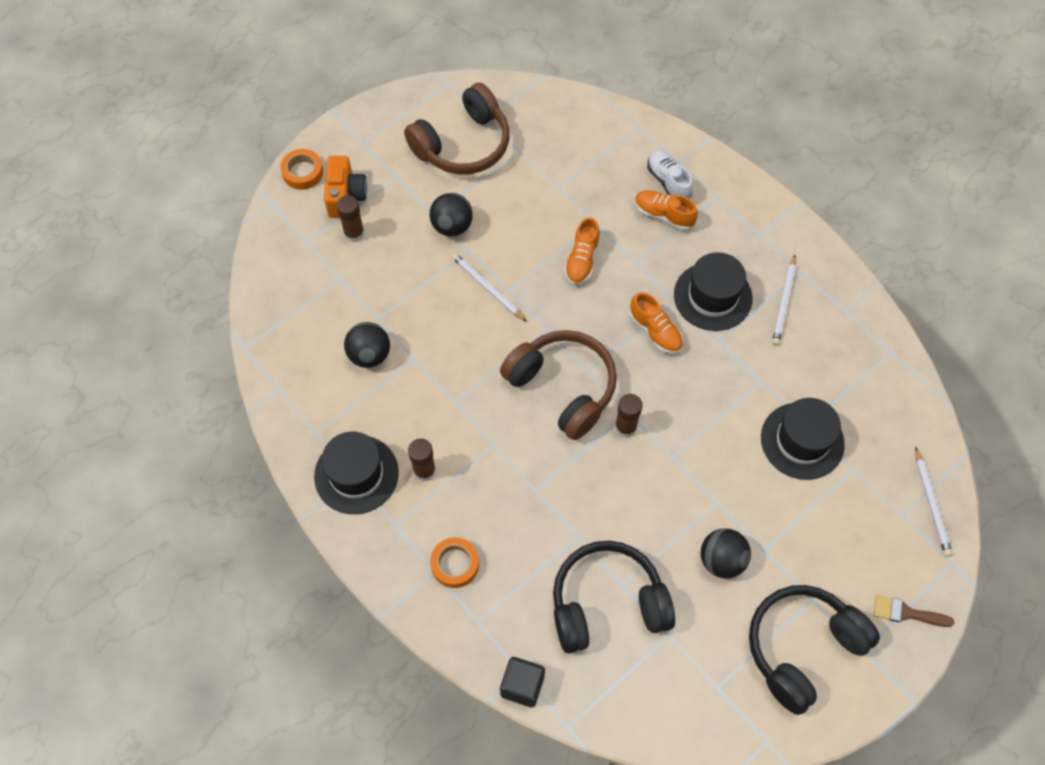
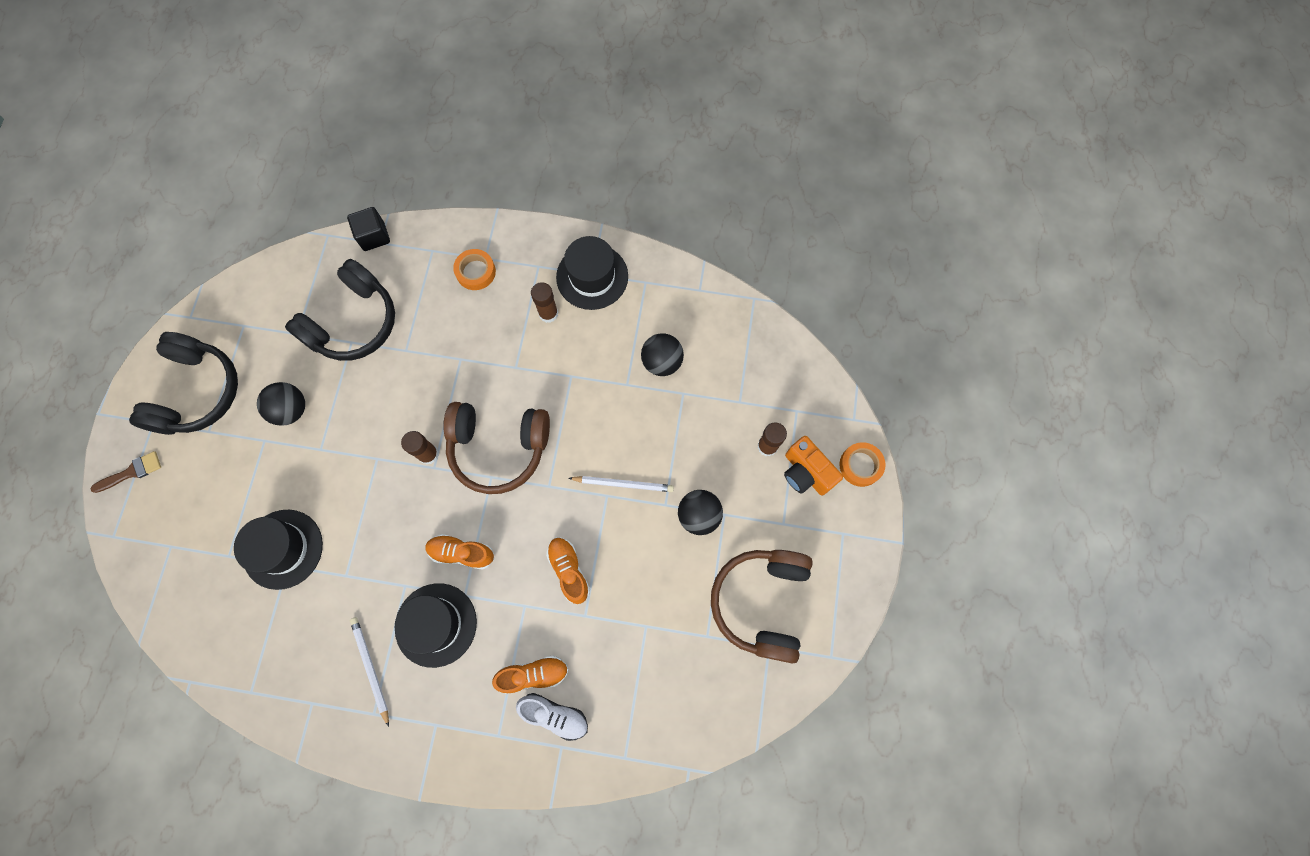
camera: 140 degrees right, 10 degrees up
(931, 504) = (150, 574): white pencil -> none

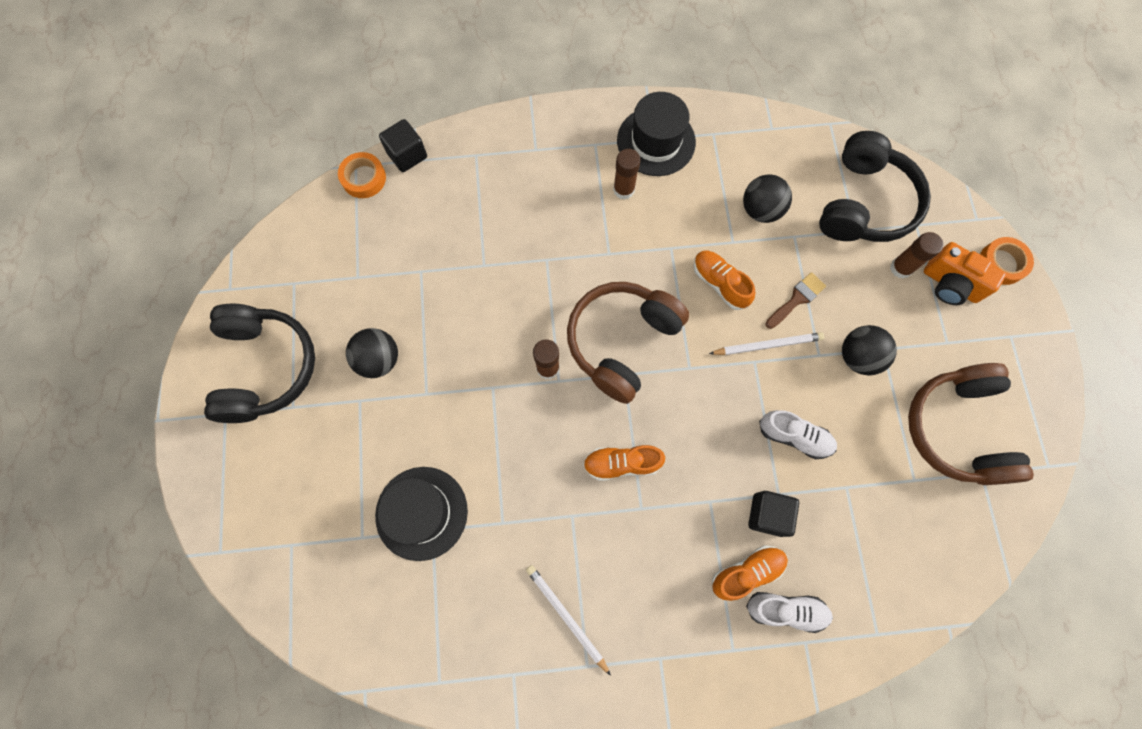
camera: 15 degrees left, 0 degrees up
(132, 472) = (219, 474): brown brush -> brown brush (797, 299)
(353, 322) = (416, 250): black headphones -> black headphones (864, 203)
(436, 624) = (621, 548): black hat -> none
(476, 272) = (531, 166): orange tape -> orange tape (364, 178)
(499, 448) = (622, 342): brown headphones -> brown headphones turned 135 degrees clockwise
(569, 570) = (744, 451): orange shoe -> orange shoe (719, 283)
(569, 630) = (767, 514): none -> black cube
(617, 570) = (794, 436): none -> white shoe

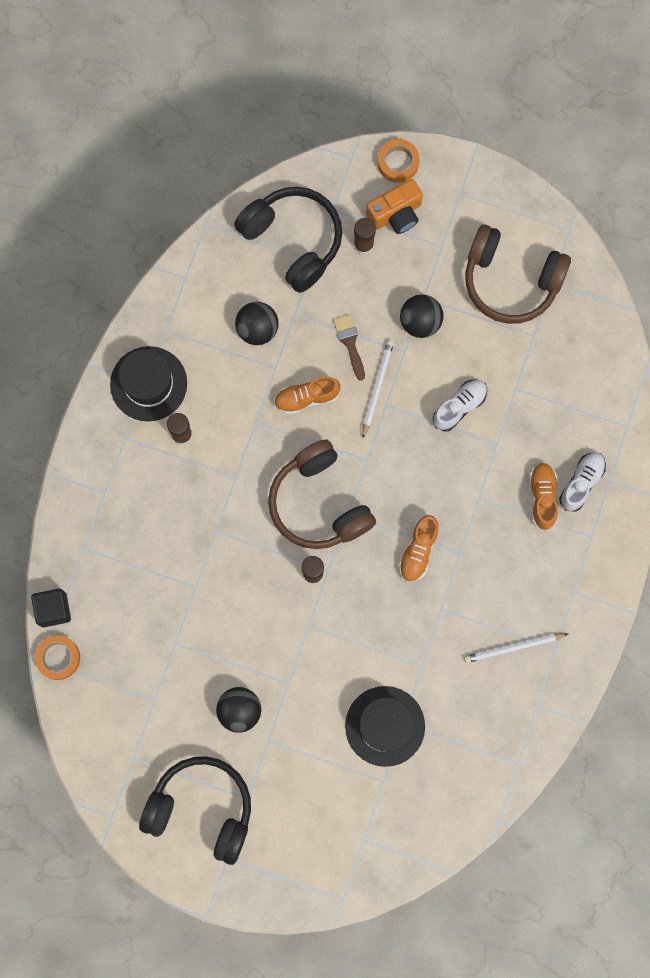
camera: 65 degrees left, 5 degrees up
(767, 514) = (508, 459): black cube -> none

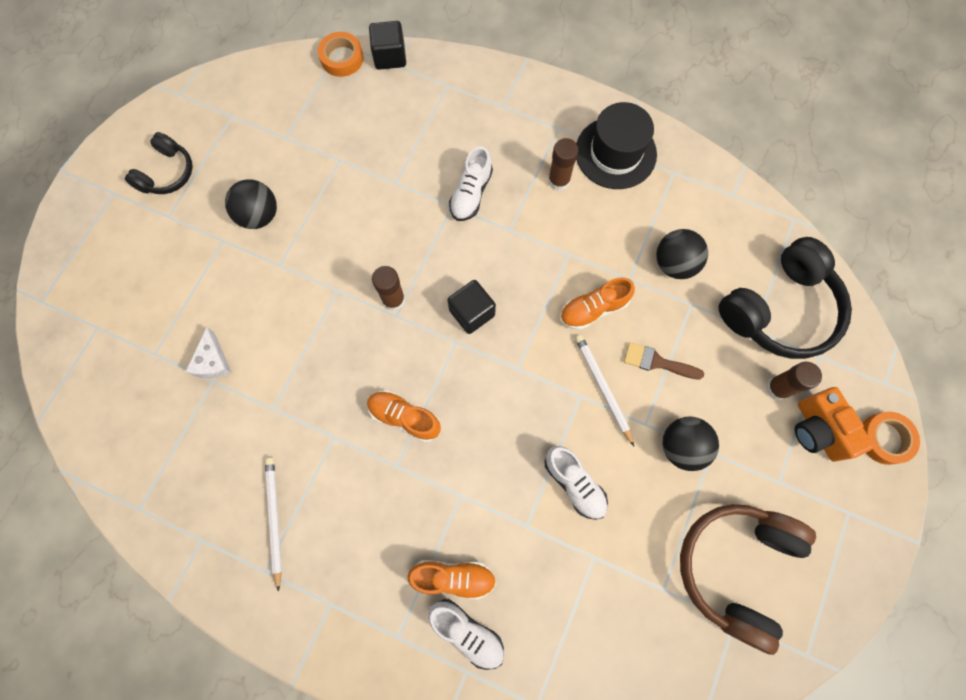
camera: 95 degrees right, 5 degrees down
(201, 514) = (471, 193): none -> white shoe
(201, 809) = (167, 173): black headphones -> black headphones, size x0.56
(306, 398) = (593, 309): orange shoe -> orange shoe turned 105 degrees counterclockwise
(319, 503) = (472, 313): brown headphones -> black cube
(350, 343) = (657, 362): brown brush -> brown brush turned 150 degrees counterclockwise
(377, 387) = (602, 388): white pencil -> white pencil turned 135 degrees counterclockwise
(385, 726) = (213, 361): black hat -> white cheese

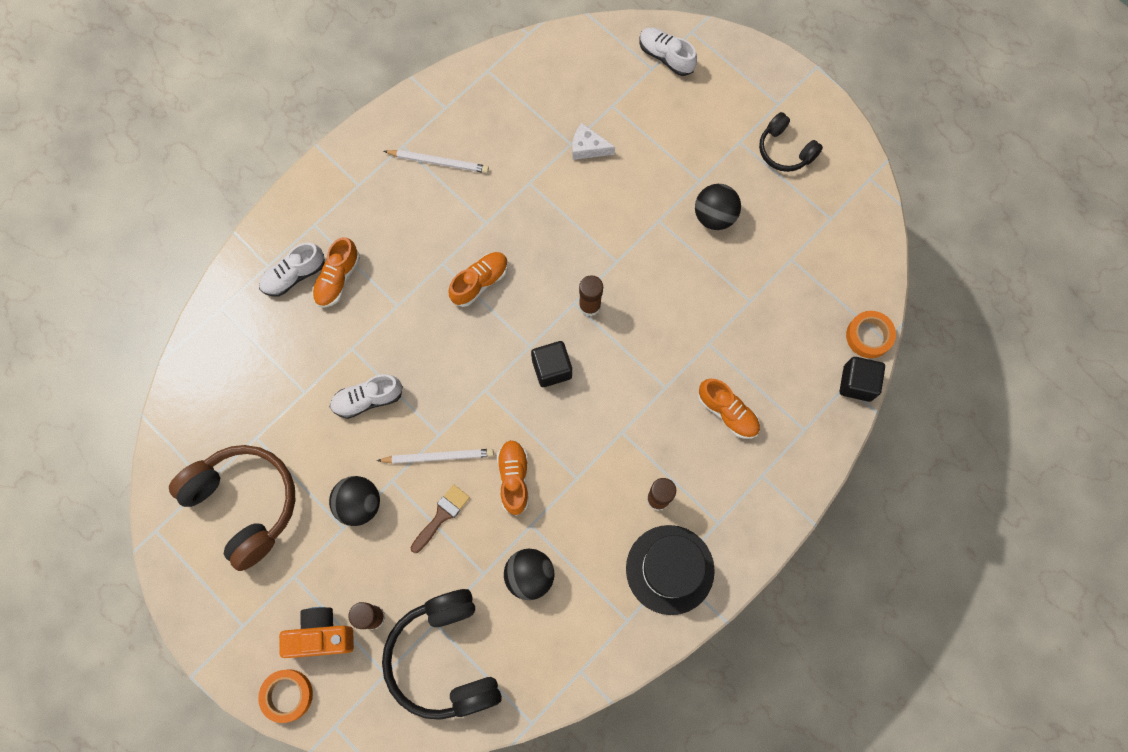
camera: 110 degrees right, 0 degrees up
(456, 148) = (727, 412): none -> orange shoe
(471, 193) = (672, 409): white shoe -> white shoe (666, 57)

